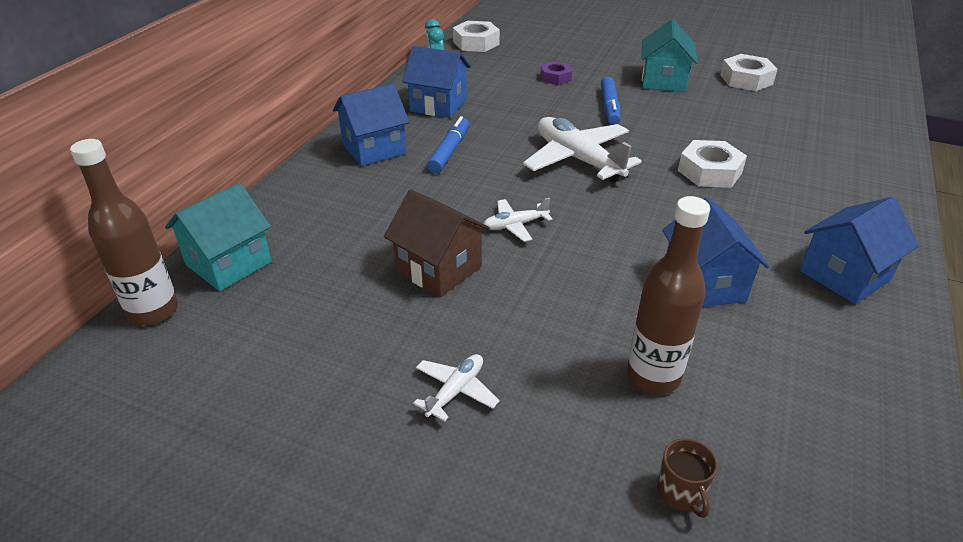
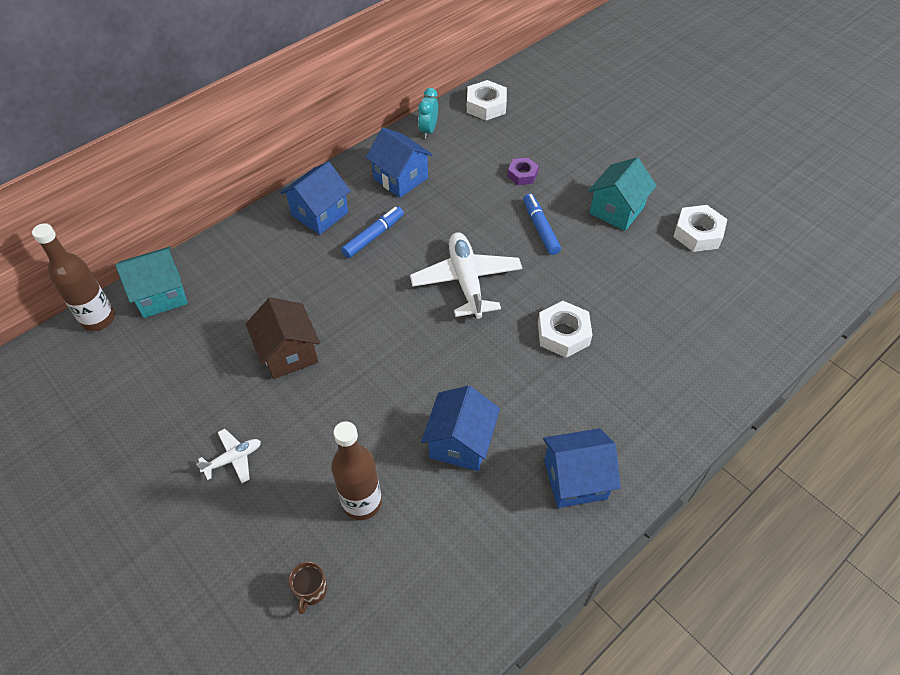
camera: 25 degrees right, 15 degrees up
(374, 149) = (320, 214): blue house -> blue house turned 45 degrees counterclockwise
(515, 225) = (368, 333): white plane -> none
(609, 107) = (540, 228): blue marker -> blue marker turned 135 degrees clockwise

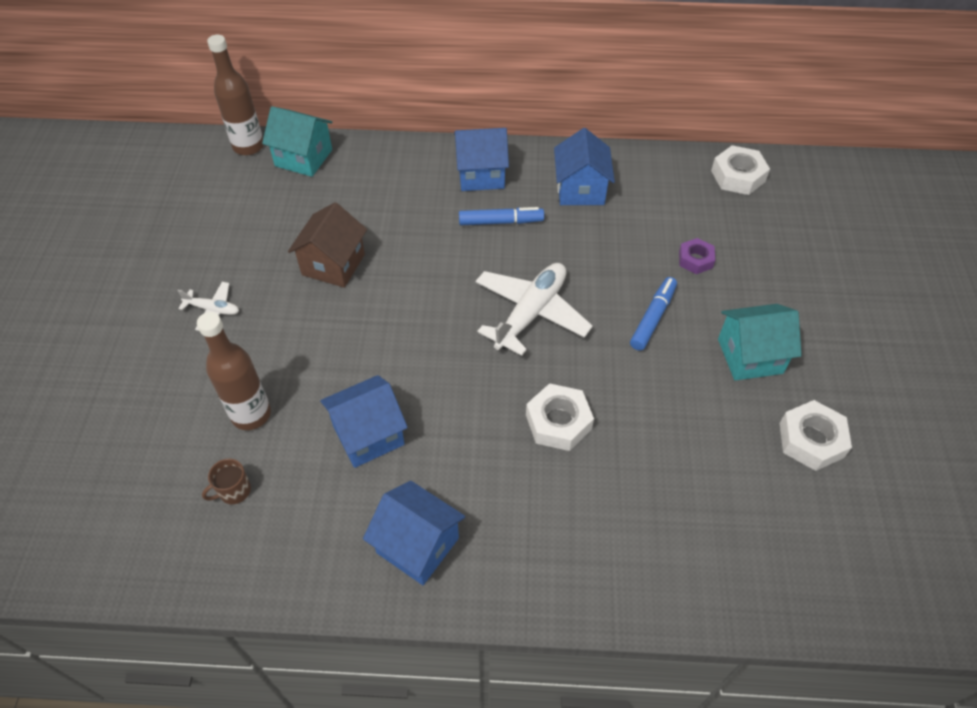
camera: 45 degrees right, 0 degrees up
(311, 590) = (151, 443): brown mug -> brown mug (234, 491)
(428, 130) = (655, 164): turquoise clock -> none

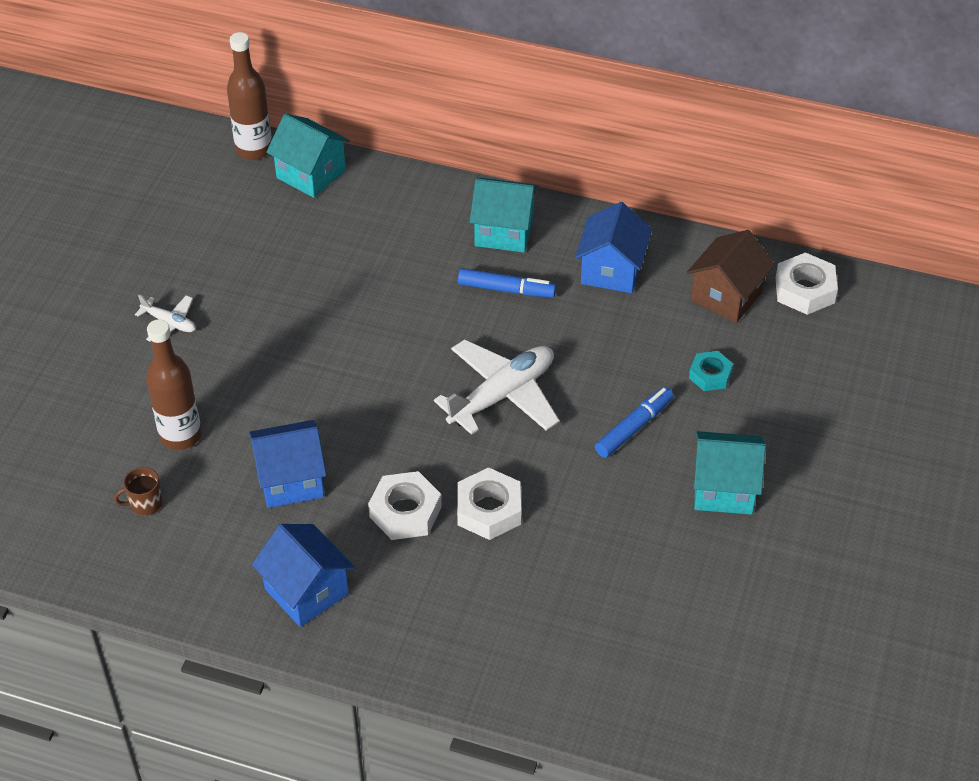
camera: 15 degrees right, 5 degrees down
(333, 264) = (308, 300): brown house -> brown house (726, 296)
(481, 175) = (504, 231): blue house -> turquoise house
(695, 260) = (710, 375): purple nut -> turquoise nut
(811, 440) = (750, 586): white nut -> white nut (405, 512)

